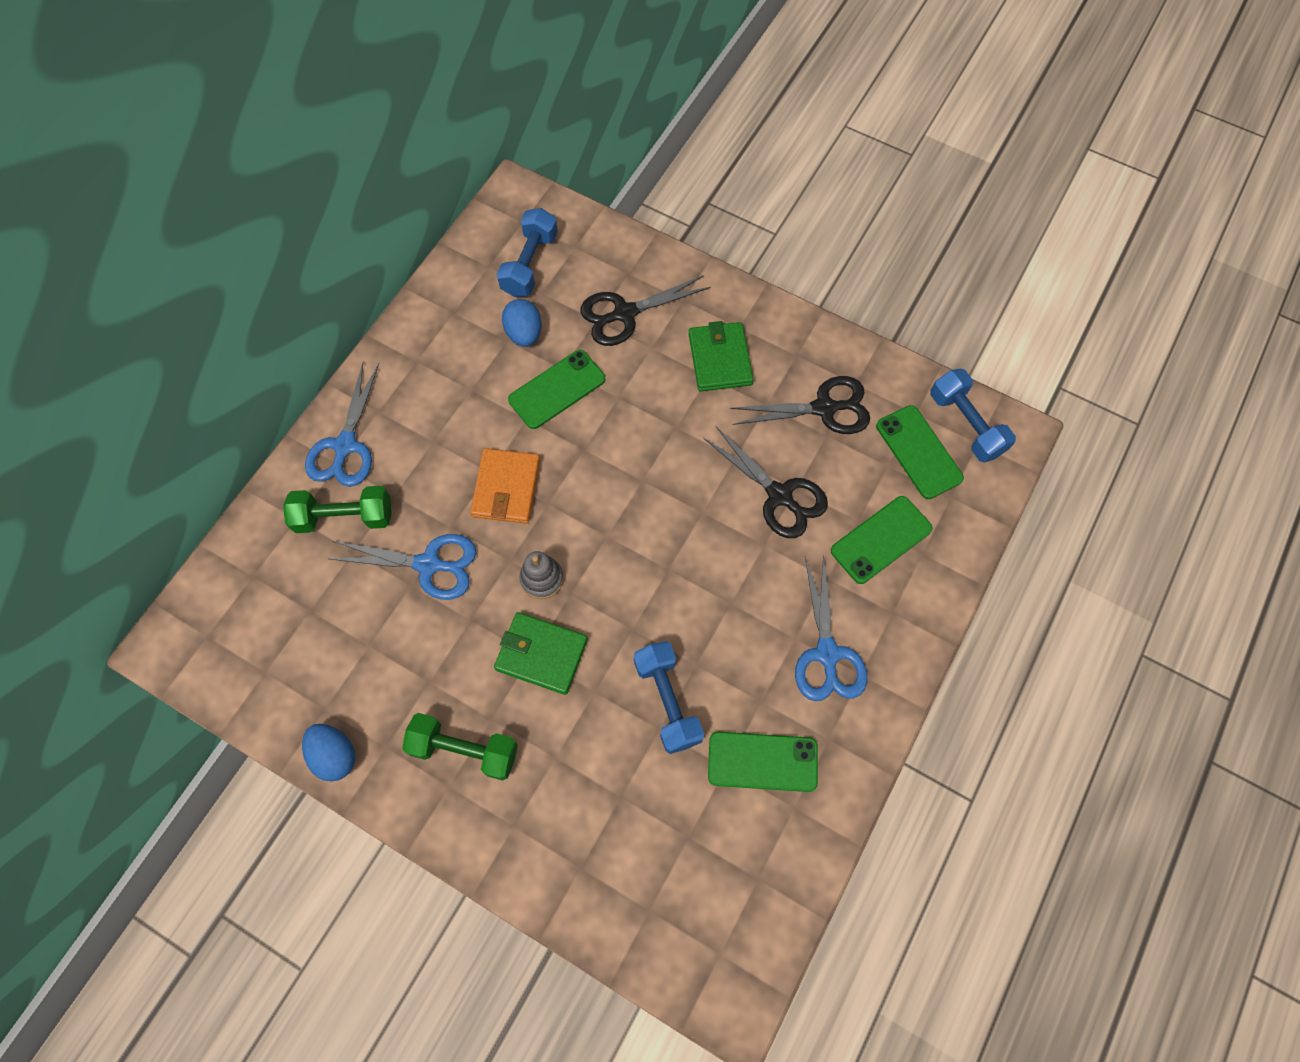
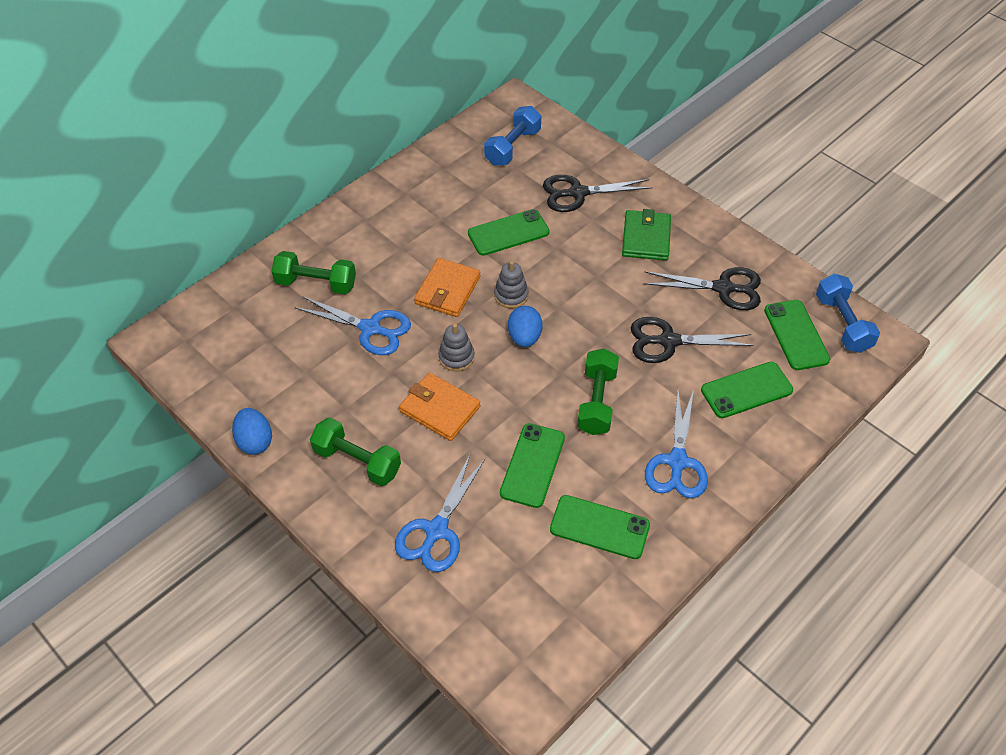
camera: 15 degrees right, 15 degrees down
(345, 446) = (332, 237): blue scissors -> blue scissors (436, 530)
(524, 333) = (494, 191): blue egg -> blue egg (524, 337)
(541, 654) = (440, 409): green wallet -> orange wallet
(583, 477) = (511, 295): none -> grey stacking toy
(667, 701) = (532, 465): blue dumbbell -> green phone
(718, 597) = (596, 401): none -> green dumbbell
(779, 496) = (668, 341): black scissors -> black scissors turned 120 degrees clockwise

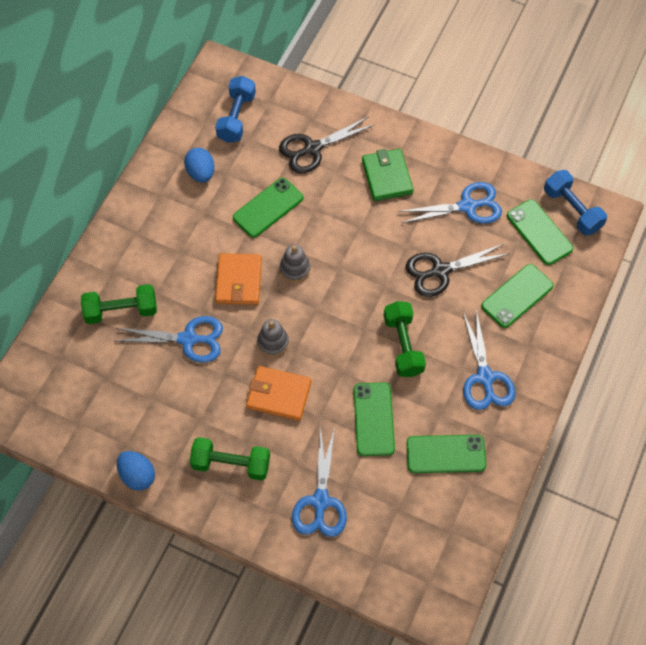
camera: 20 degrees left, 10 degrees up
(524, 337) = (322, 305): blue egg -> blue egg (201, 173)
(723, 288) = (467, 206): black scissors -> blue scissors

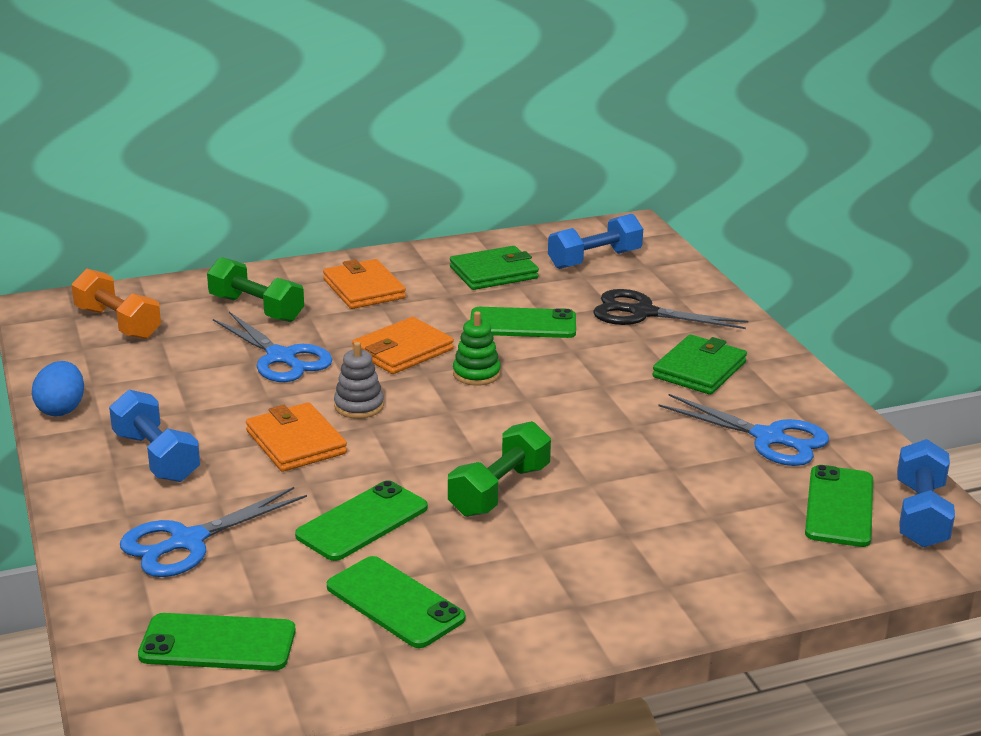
camera: 45 degrees right, 35 degrees down
(66, 387) = (118, 323): none -> orange dumbbell
(153, 245) = (364, 289): none -> orange wallet
(201, 173) = (494, 273): blue egg -> green wallet
(231, 464) = (156, 457): green dumbbell -> blue dumbbell
(295, 269) = (476, 374): grey stacking toy -> green stacking toy
(440, 271) = (647, 464): black scissors -> none
(485, 377) = (558, 575): blue scissors -> none
(517, 296) = (719, 538): green phone -> green phone (218, 643)

